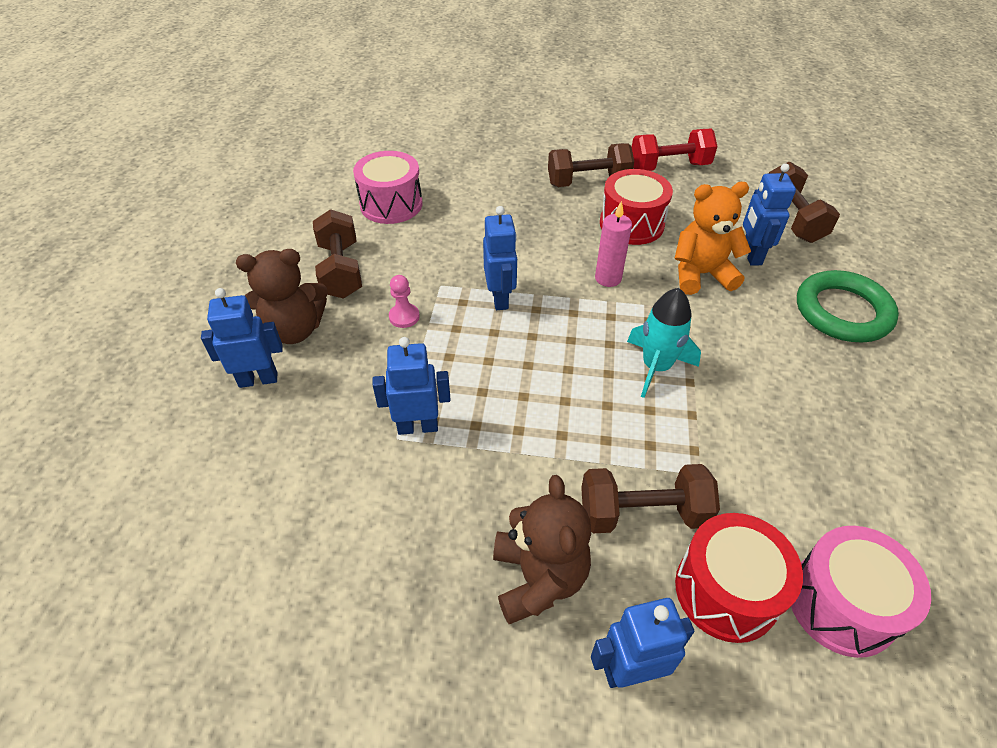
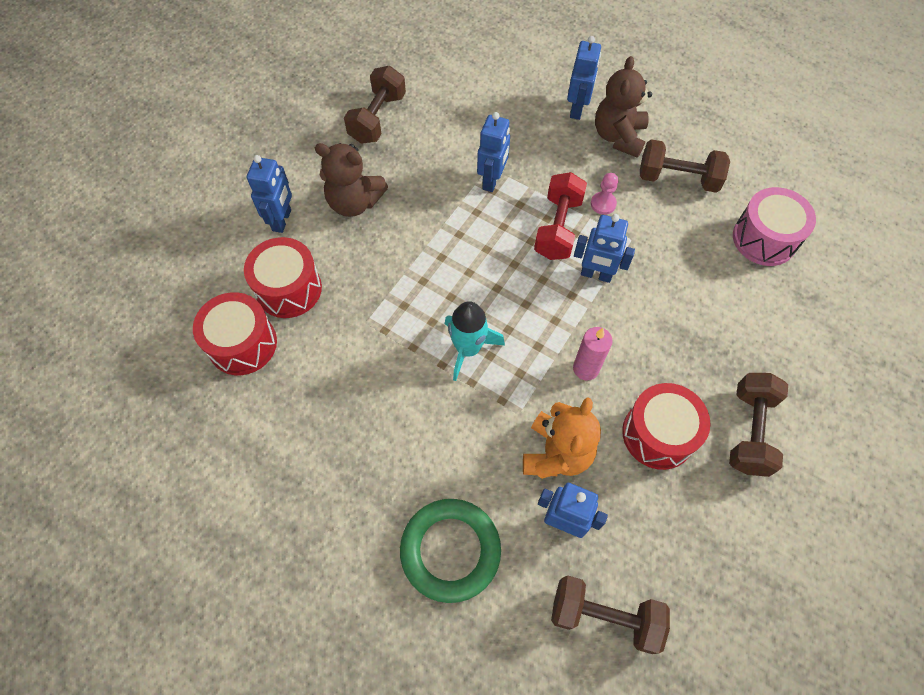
camera: 115 degrees right, 15 degrees up
(642, 513) = (359, 273): brown dumbbell -> brown dumbbell (377, 118)
(669, 167) = (754, 541): red dumbbell -> red dumbbell (558, 228)
(841, 604) = (242, 344): pink drum -> red drum

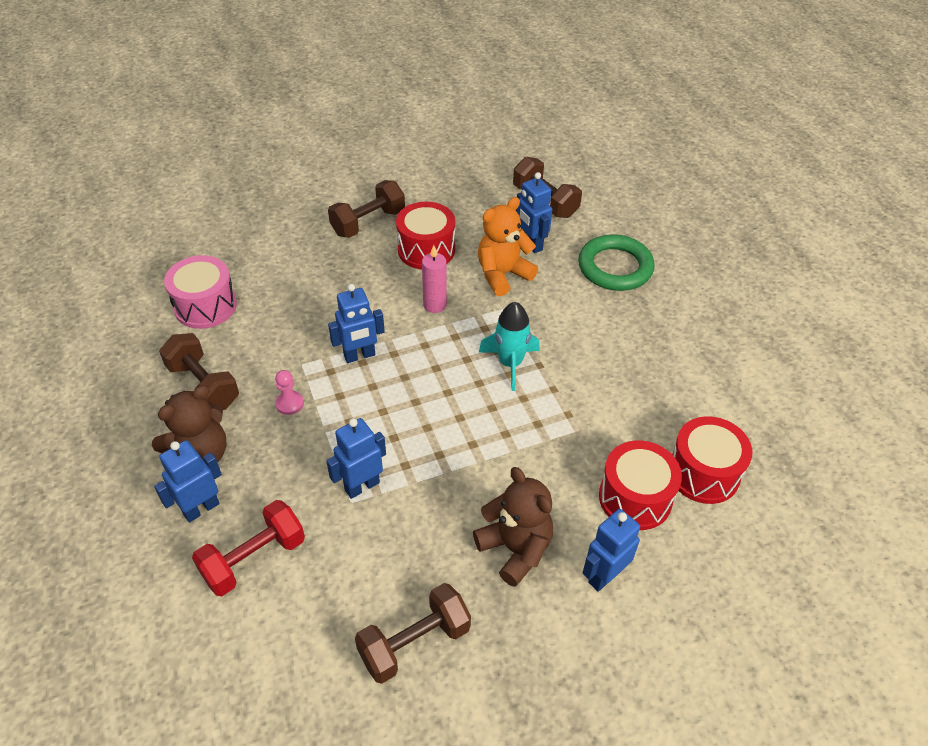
camera: 145 degrees left, 15 degrees down
(558, 228) = (349, 407): red dumbbell -> red dumbbell (254, 559)
(596, 275) = (359, 356): blue robot -> blue robot turned 105 degrees clockwise

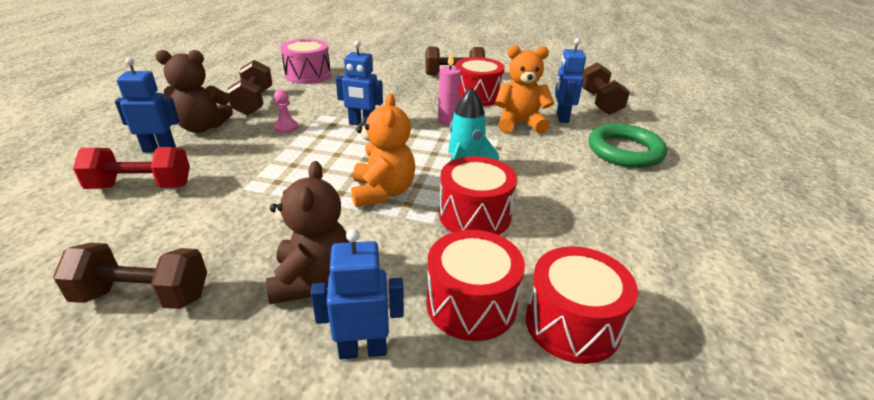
camera: 35 degrees right, 15 degrees down
(362, 486) = (263, 183): blue robot -> none
(473, 433) = (382, 192): none -> orange teddy bear
(566, 415) = (474, 215): none -> red drum

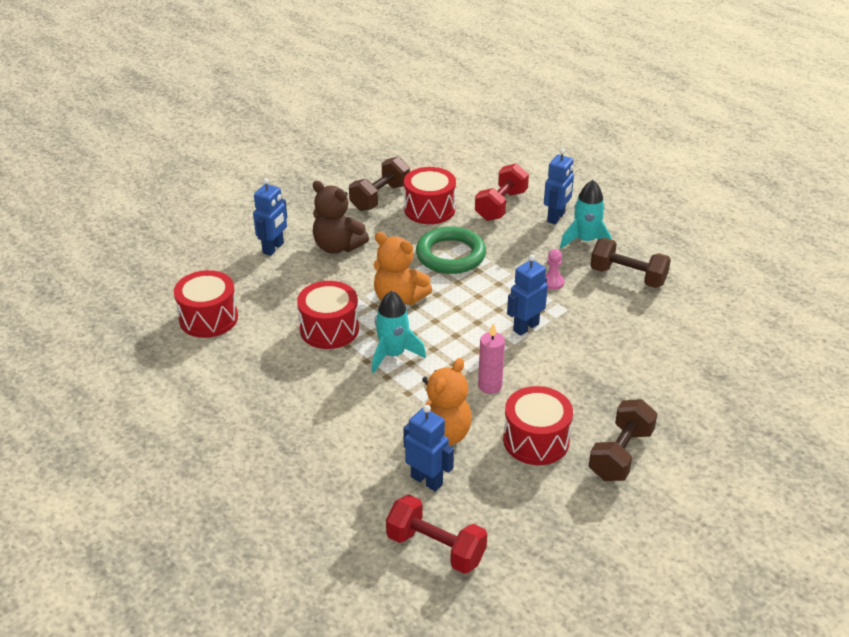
camera: 125 degrees right, 5 degrees up
(202, 127) = (585, 241): brown teddy bear -> turquoise rocket
(308, 75) = (691, 329): pink drum -> none
(471, 304) = (260, 291): red drum -> red drum (429, 209)
(599, 102) = (436, 548): brown dumbbell -> red dumbbell
(625, 151) = (322, 479): green ring -> green ring (450, 255)

